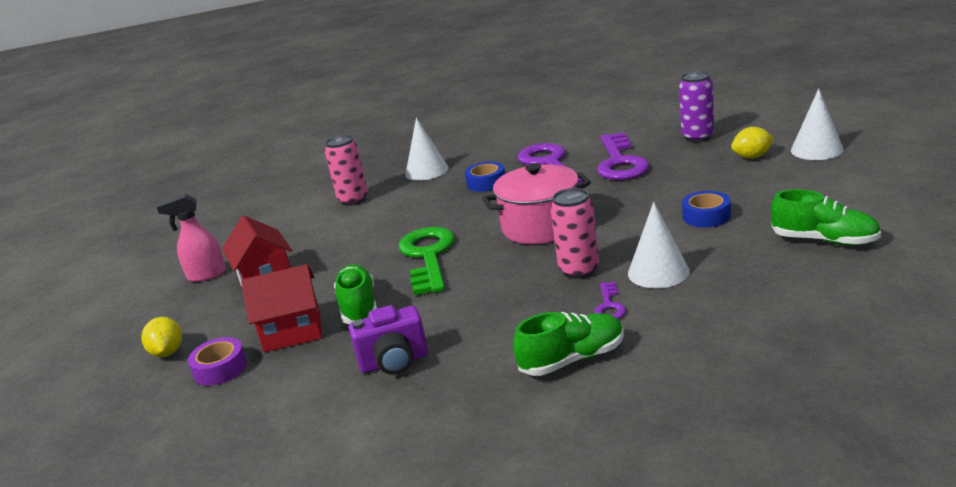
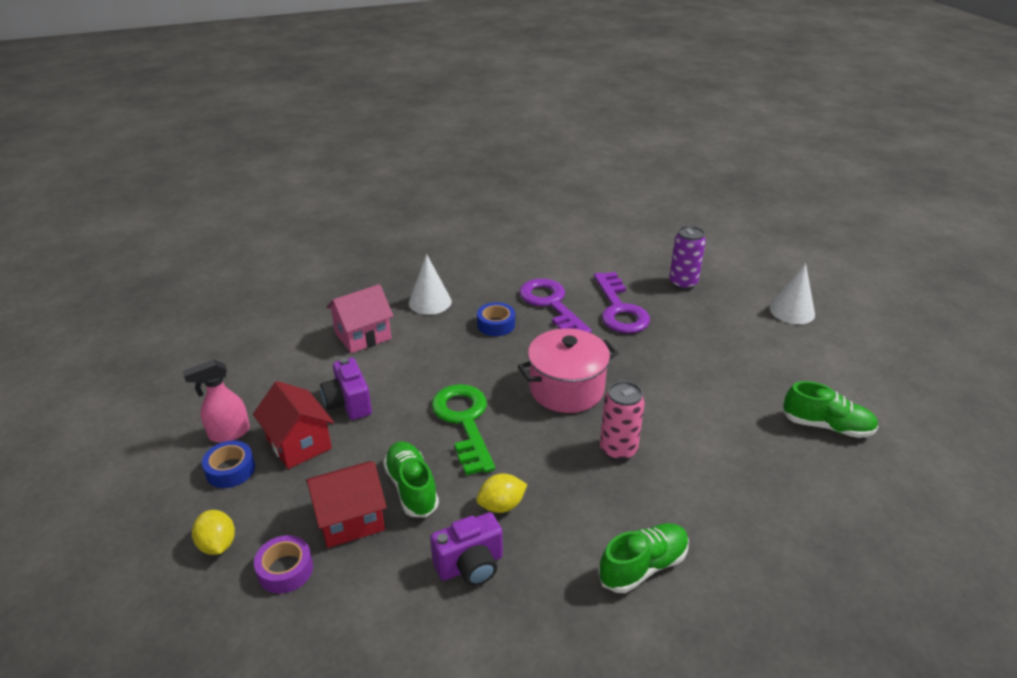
camera: 15 degrees left, 10 degrees up
(322, 249) = (348, 403): none -> purple camera
(353, 200) = (363, 336): pink can -> pink house
(609, 305) = (658, 498): purple key -> none
(658, 272) = (692, 457): white cone -> none
(706, 216) = (717, 387): blue tape -> blue tape (230, 470)
(752, 157) = (738, 314): yellow lemon -> yellow lemon (501, 505)

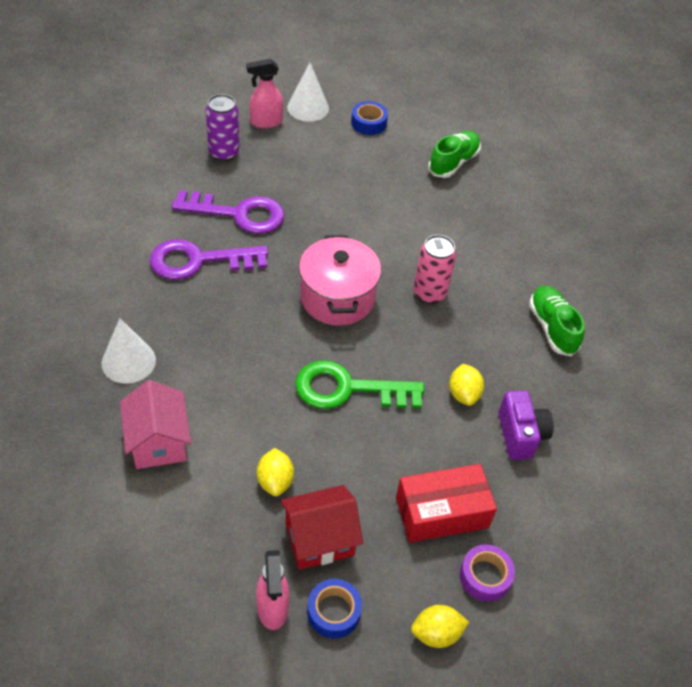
camera: 75 degrees left, 15 degrees up
(348, 403) = (275, 481): purple camera -> yellow lemon
(350, 519) = (442, 512): red house -> red box
(411, 488) = (419, 454): green shoe -> none
(496, 324) = (207, 316): blue tape -> blue tape (368, 123)
(745, 293) = (266, 122): none -> pink spray bottle

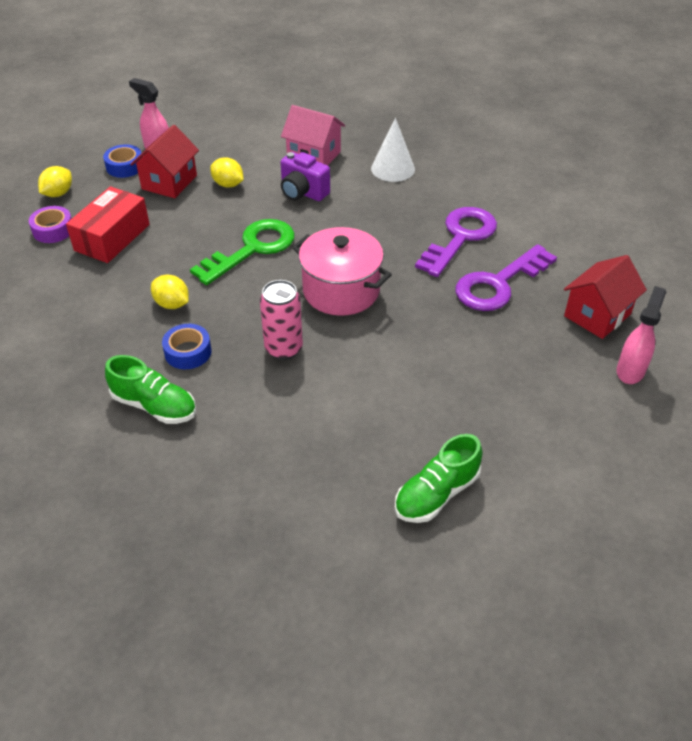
camera: 135 degrees right, 5 degrees down
(224, 153) = (597, 315): purple can -> red house
(308, 108) = (636, 420): white cone -> none
(368, 123) = (569, 459): blue tape -> blue tape (188, 352)
(453, 162) = (436, 494): green shoe -> green shoe turned 60 degrees clockwise
(520, 435) = (102, 311): purple camera -> purple camera (303, 192)

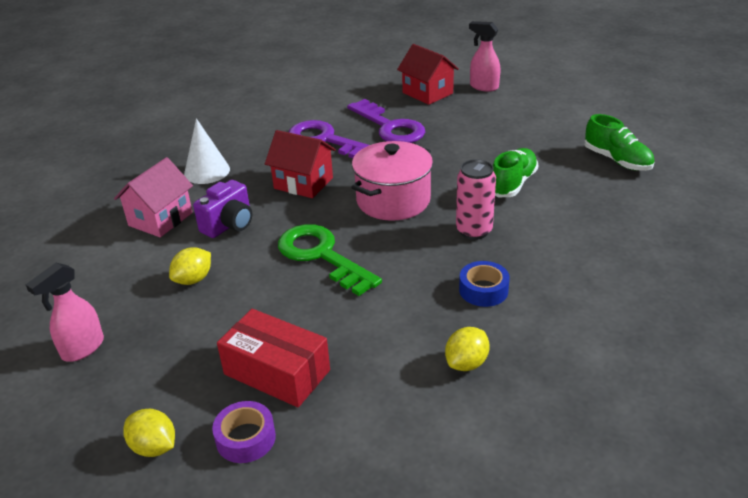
camera: 85 degrees left, 10 degrees down
(125, 166) = (112, 379): blue tape -> none
(154, 406) = (561, 306): green shoe -> green shoe (513, 183)
(169, 182) = (169, 330): red house -> red house (303, 183)
(172, 304) = (409, 307): yellow lemon -> yellow lemon (466, 363)

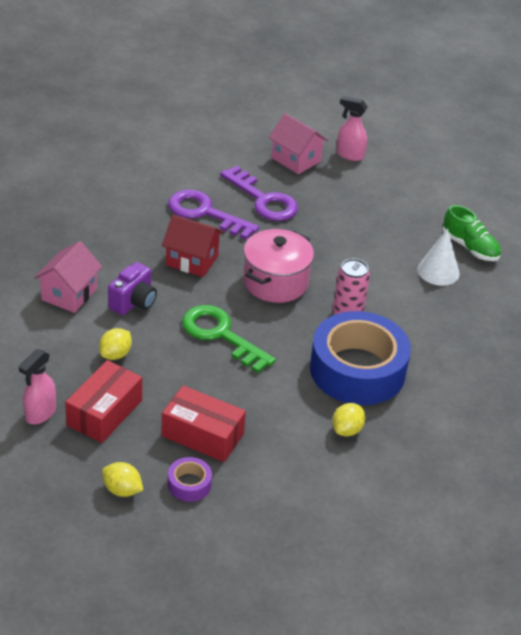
camera: 10 degrees left, 5 degrees up
(161, 346) = (104, 412): none -> red box
(207, 171) = (98, 243): white cone -> white cone (438, 271)
(427, 93) = (296, 160): red house -> pink house
(483, 290) = (357, 370): blue tape -> blue tape, size x2.44
(513, 183) = (379, 268): green shoe -> none

